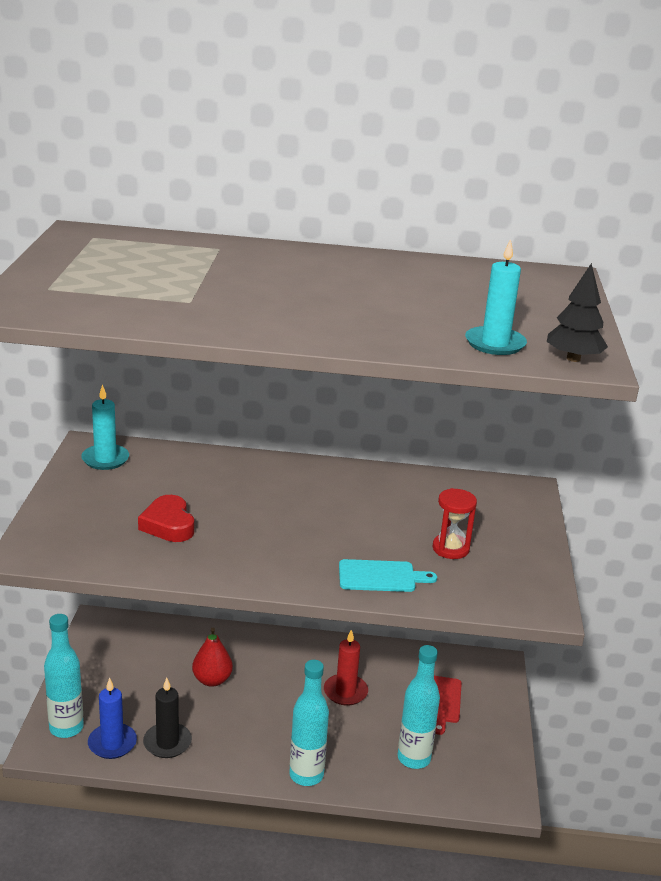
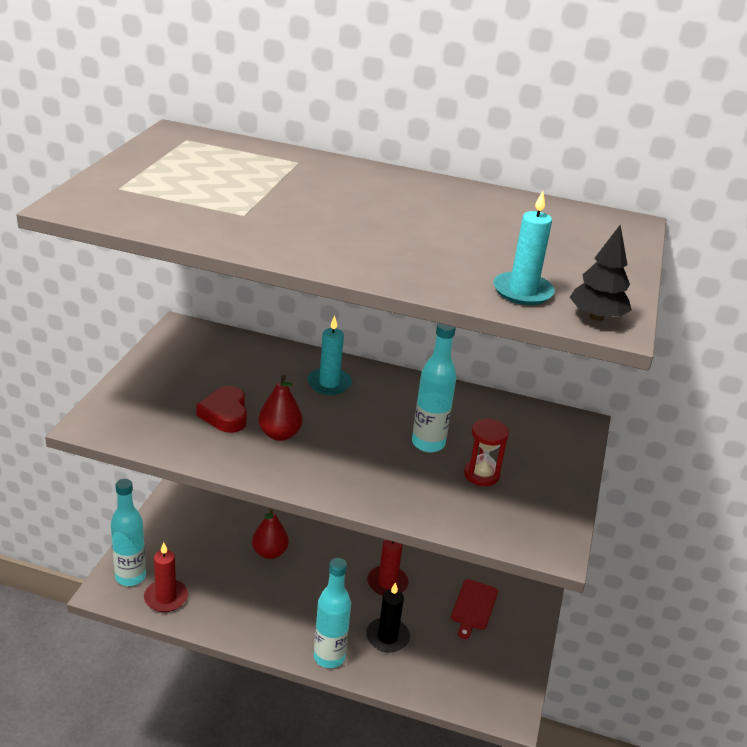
camera: 10 degrees right, 5 degrees up
(105, 459) = (190, 343): turquoise candle -> turquoise candle (329, 383)
(112, 743) = (166, 598): blue candle -> red candle
(167, 743) = (214, 605): black candle -> black candle (387, 637)
(233, 537) = (279, 434): none -> red pear
(381, 576) = (404, 493): turquoise cutting board -> none
(414, 758) = (433, 658): turquoise bottle -> turquoise bottle (428, 443)

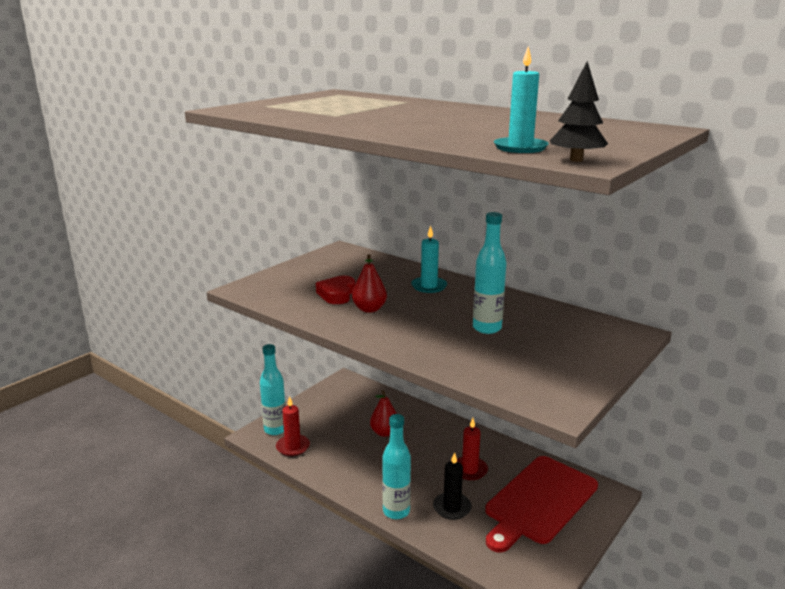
camera: 25 degrees right, 10 degrees down
(473, 607) = (539, 501): red cutting board -> red cutting board, size x2.18
(481, 475) = (521, 352): red hourglass -> none

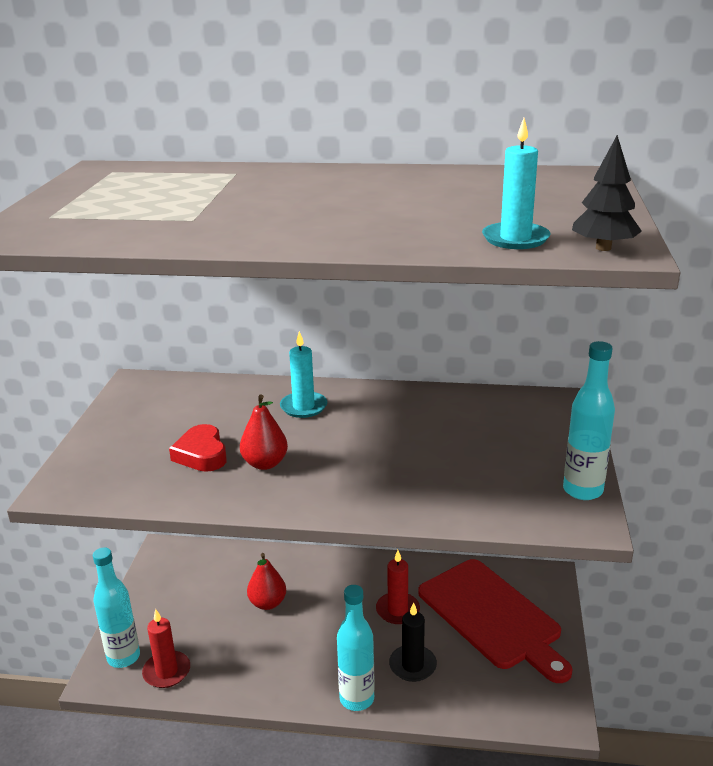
camera: 30 degrees left, 5 degrees up
(487, 328) = (423, 445): turquoise bottle -> turquoise bottle (582, 490)
(539, 501) = (492, 616): red cutting board -> red cutting board turned 45 degrees counterclockwise

